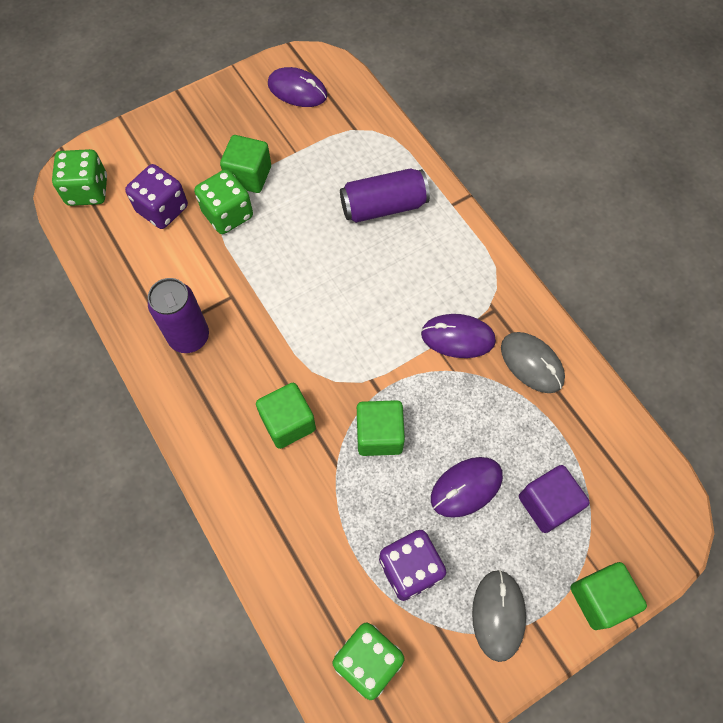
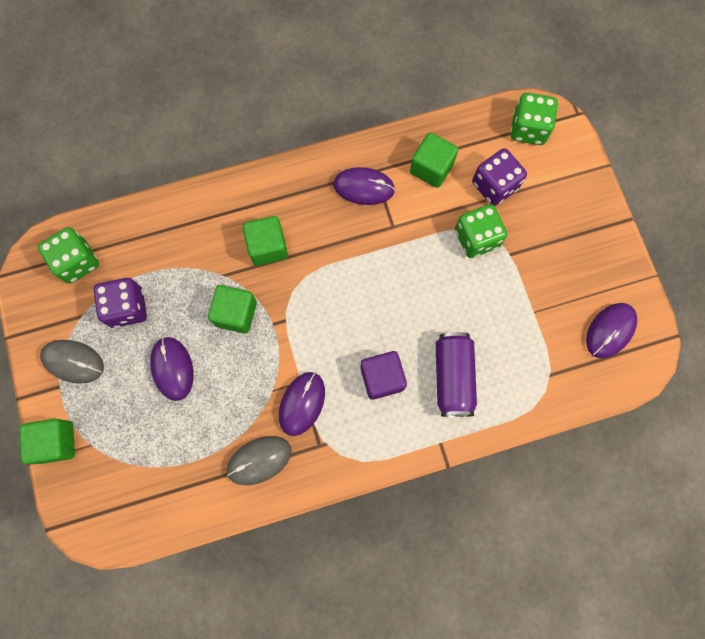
camera: 105 degrees right, 10 degrees up
(189, 337) = (363, 187): purple can -> purple mouse
(249, 176) = (514, 264): green cube -> green cube (431, 168)
(547, 504) = (138, 428): purple cube -> purple cube (382, 378)

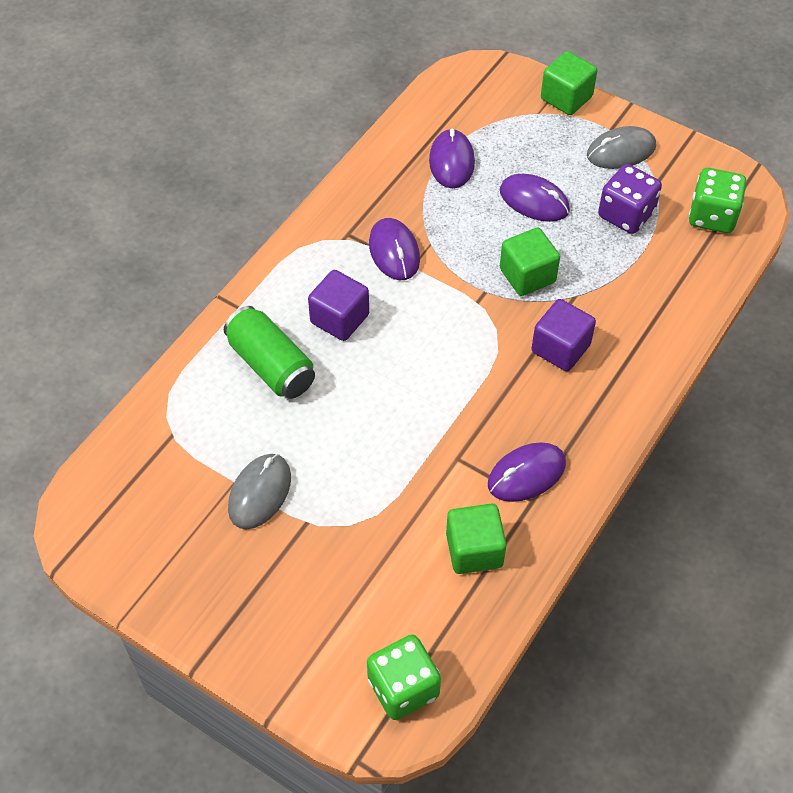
camera: 140 degrees right, 20 degrees down
(259, 460) = (389, 191): grey mouse -> grey mouse (260, 493)
(267, 247) = (560, 348): green cube -> purple cube
(453, 377) = (271, 365): purple can -> green can
(476, 238) = (357, 511): green dice -> none
(494, 186) = (386, 585): purple dice -> none
(610, 330) = (135, 522): purple mouse -> purple mouse (451, 161)

